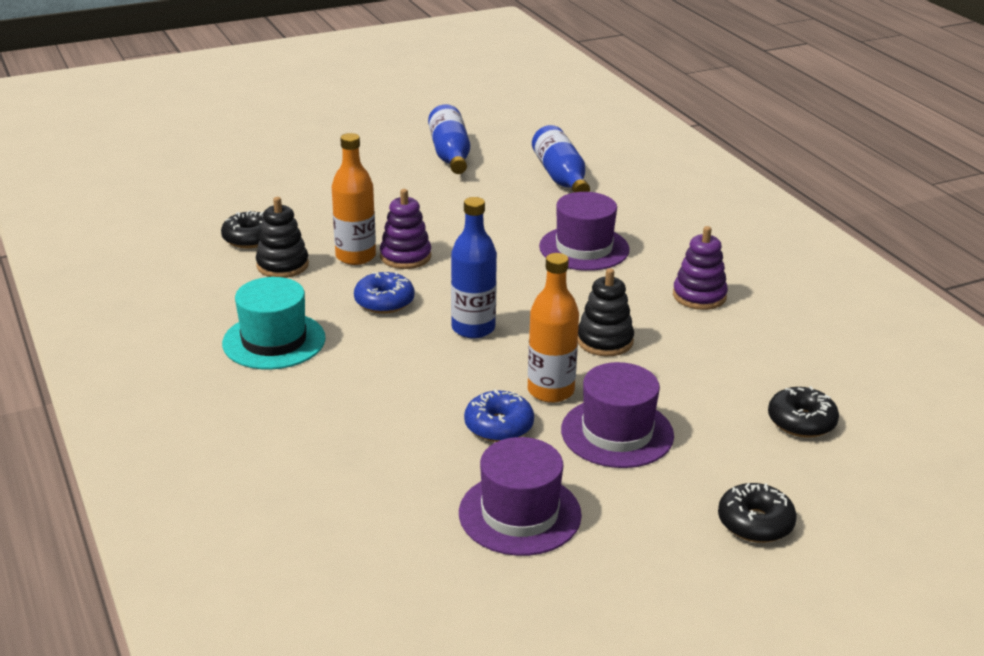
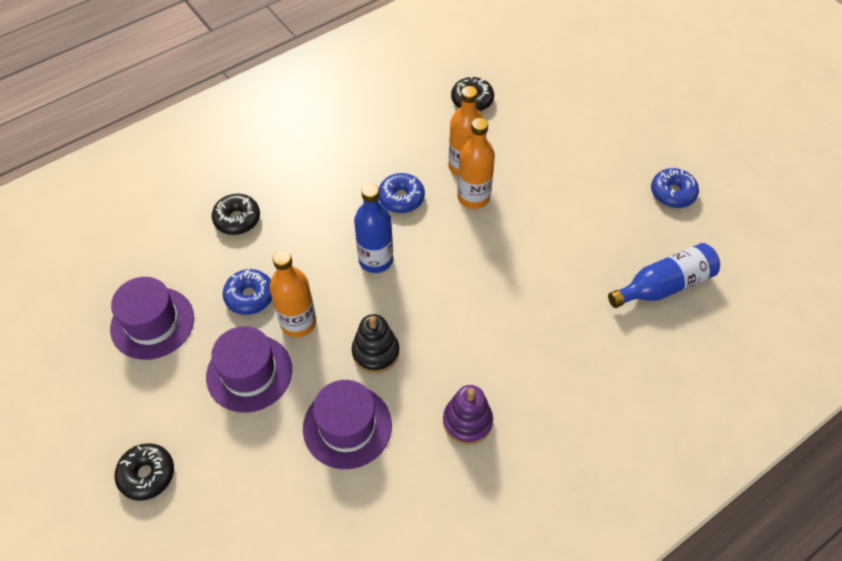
camera: 80 degrees right, 25 degrees up
(274, 341) = (335, 149): turquoise hat -> none
(282, 265) = (438, 128): black stacking toy -> none
(405, 256) = (473, 197): purple stacking toy -> orange bottle
(450, 154) = (672, 193): blue bottle -> blue donut
(584, 248) = (527, 320): purple hat -> purple hat (347, 426)
(801, 422) = (279, 510): black donut -> black donut (237, 219)

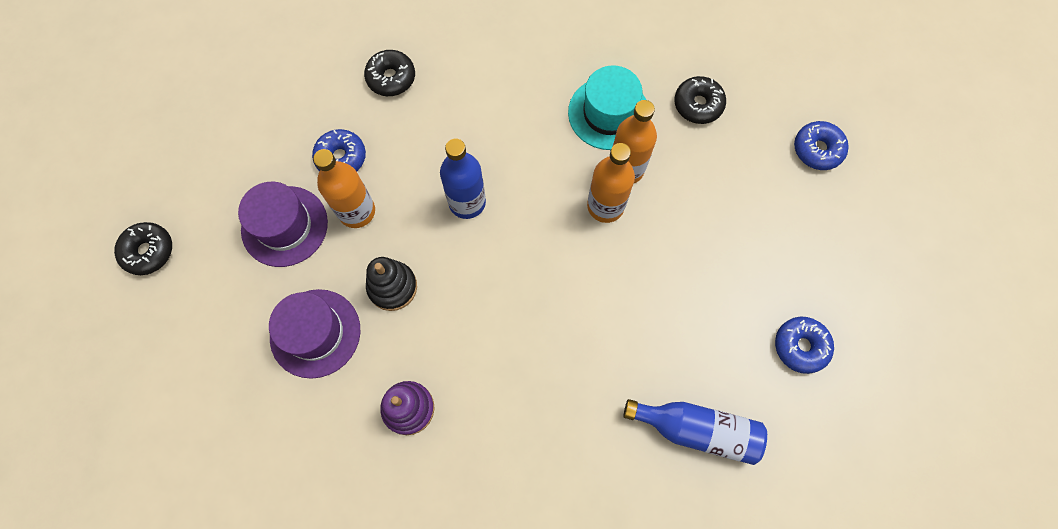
camera: 40 degrees right, 15 degrees up
(152, 323) = (253, 125): purple hat -> none
(401, 198) = (541, 159): blue donut -> blue donut (817, 149)
(419, 141) = (608, 113): none -> turquoise hat

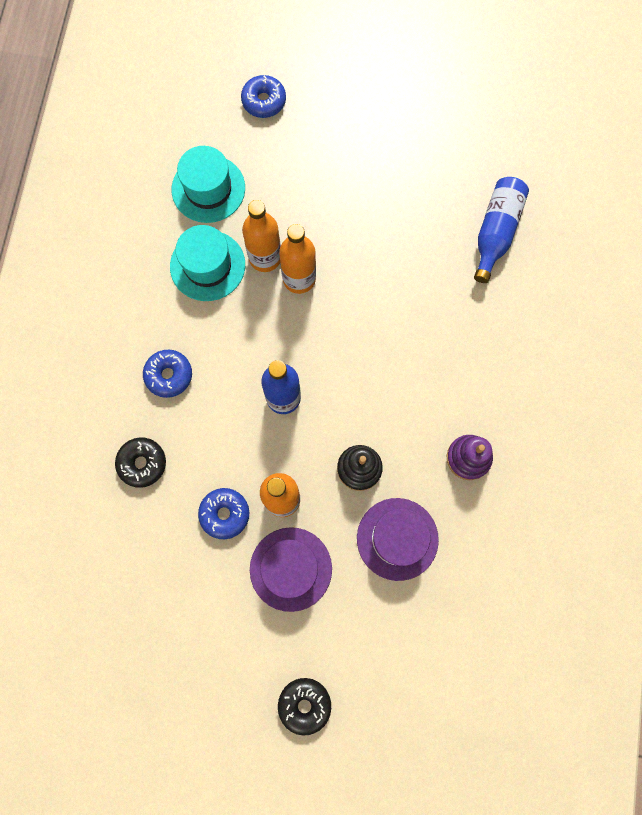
camera: 85 degrees left, 5 degrees up
(698, 104) = (208, 189): black donut -> turquoise hat
(800, 346) = (433, 146): blue donut -> blue donut (169, 375)

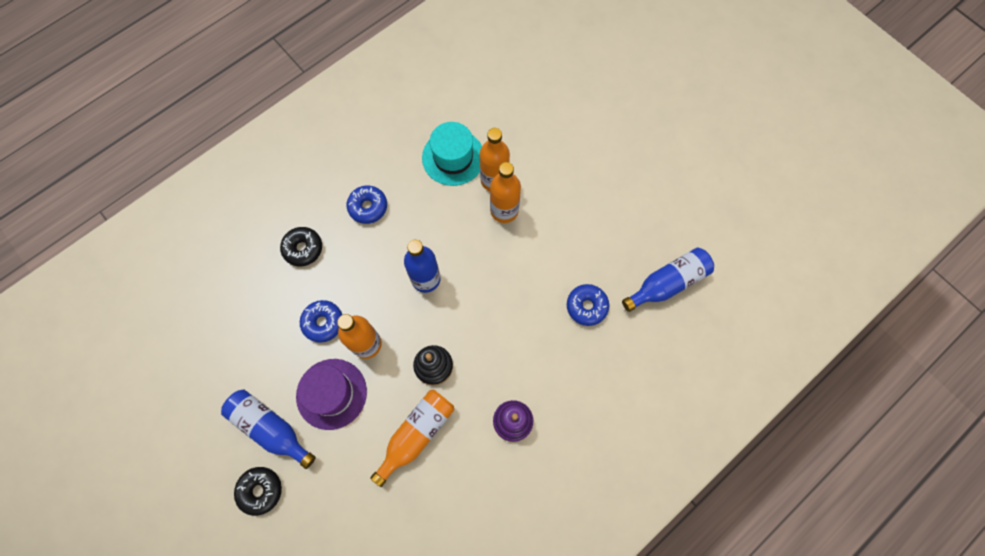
camera: 40 degrees right, 5 degrees down
(208, 189) = (496, 110): turquoise hat -> none
(263, 645) = (270, 428): none -> blue bottle
(264, 101) = (581, 81): blue donut -> blue donut (586, 306)
(397, 539) = (416, 434): purple hat -> orange bottle

